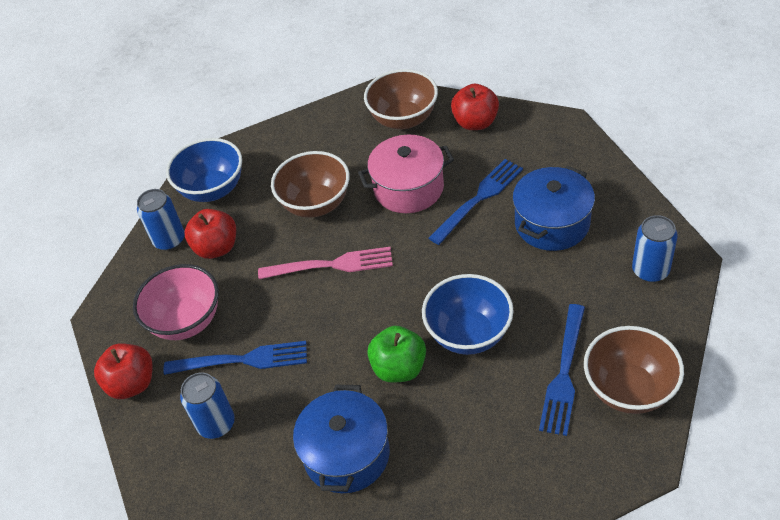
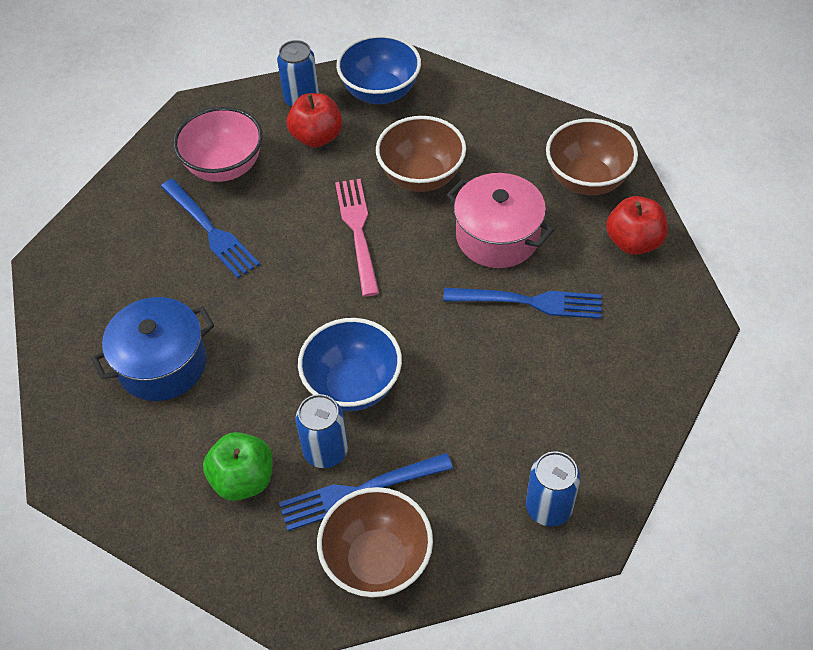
camera: 50 degrees right, 5 degrees up
(132, 384) = (140, 172): red apple -> none
(216, 424) = (137, 253): blue can -> blue can (325, 451)
(331, 265) = (358, 231): pink fork -> pink fork turned 150 degrees counterclockwise
(399, 368) = (277, 351): green apple -> green apple (243, 479)
(552, 223) = (545, 383): blue pot -> none

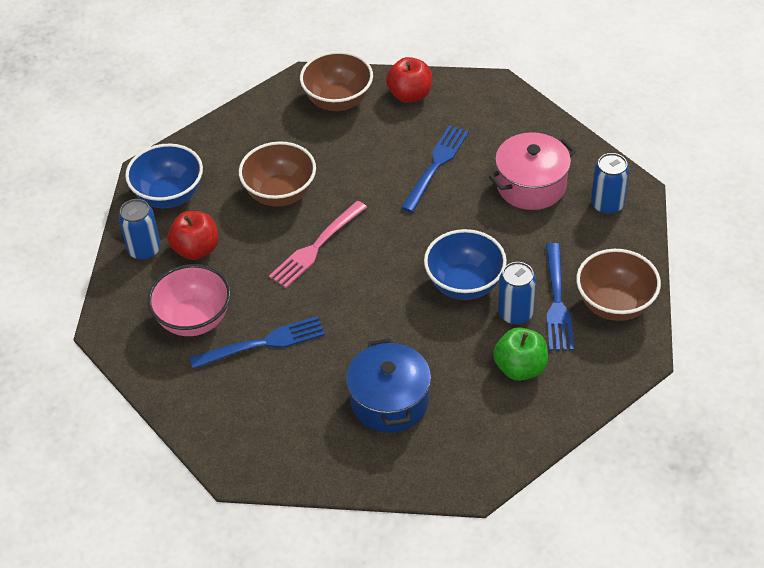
camera: 70 degrees left, 5 degrees down
(358, 231) = (316, 247): pink fork -> pink fork turned 60 degrees counterclockwise
(497, 236) = (366, 165): pink pot -> pink pot (531, 185)

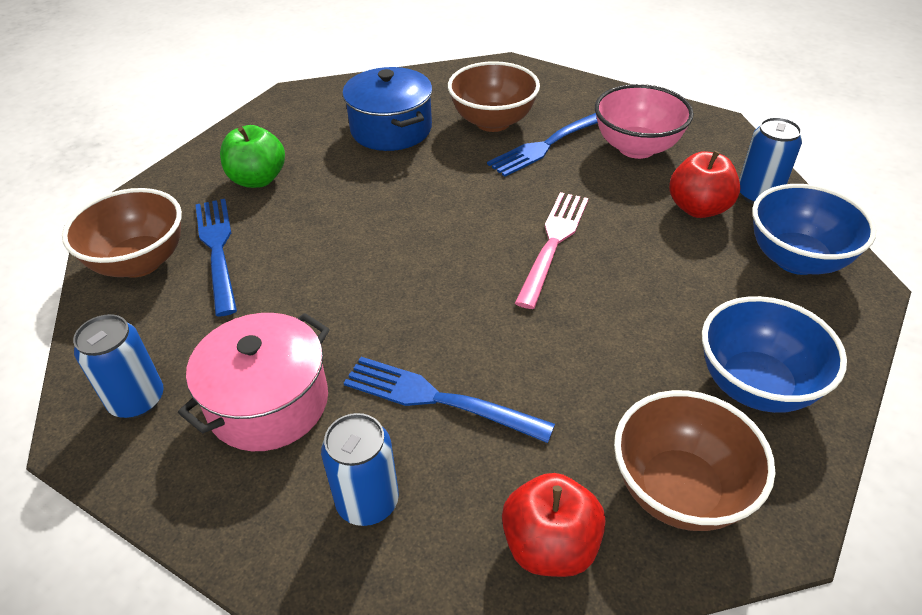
camera: 160 degrees right, 5 degrees down
(280, 194) = (650, 297): brown bowl -> brown bowl (493, 122)
(436, 166) = (438, 399): blue fork -> blue fork turned 105 degrees clockwise
(464, 284) = (342, 243): blue bowl -> blue bowl (755, 385)
(515, 313) = (270, 227): blue can -> blue can (367, 501)

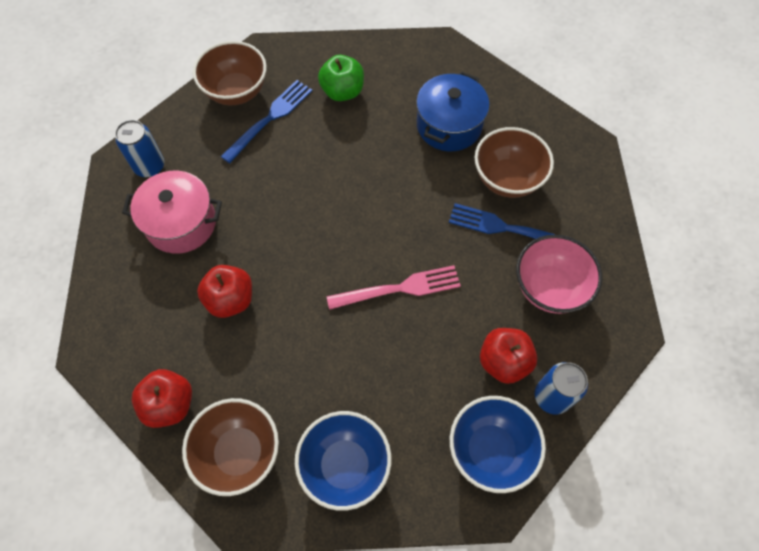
camera: 55 degrees right, 20 degrees up
(367, 501) = (150, 307): blue can -> none
(438, 399) = (230, 299): blue fork -> red apple

